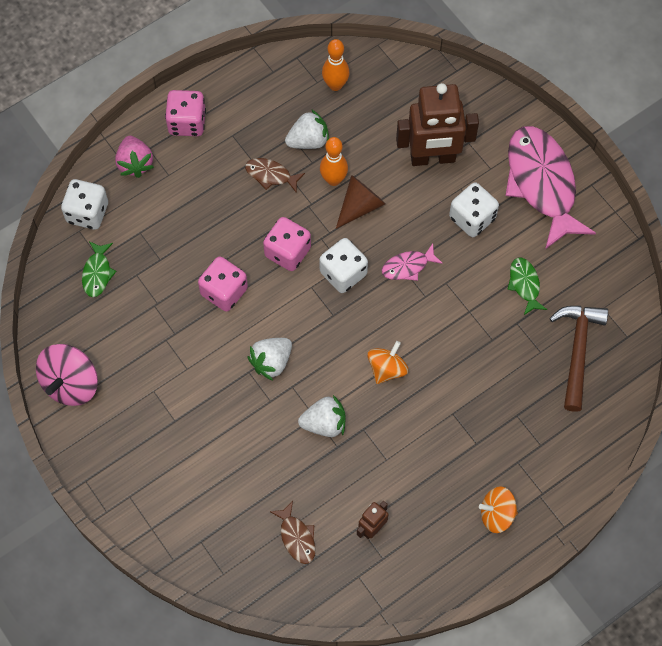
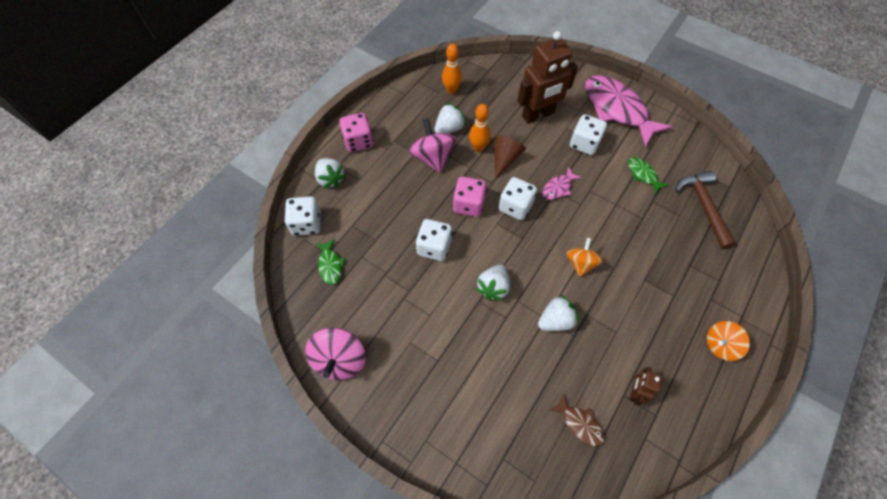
camera: 20 degrees left, 5 degrees down
(135, 163) = (330, 179): pink strawberry -> white strawberry
(224, 291) = (434, 247): pink dice -> white dice
(271, 175) = (433, 158): brown fish -> pink spinning top

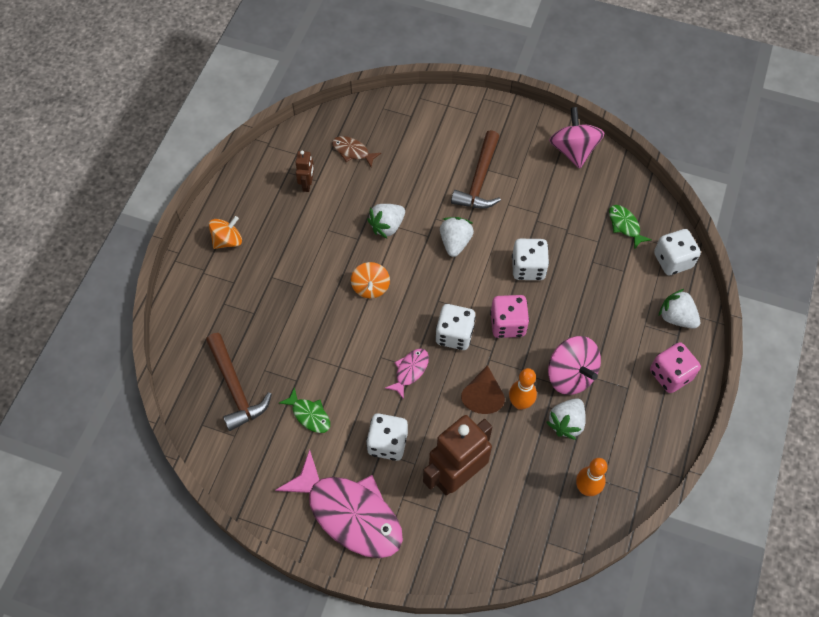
camera: 165 degrees right, 0 degrees up
(450, 349) = (479, 180): none -> brown hammer

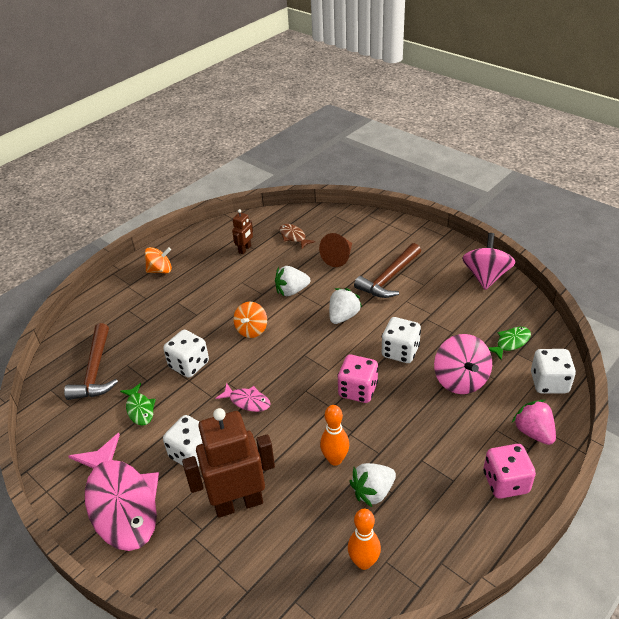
camera: 25 degrees right, 20 degrees down
(410, 371) = (247, 401): pink fish -> pink fish turned 60 degrees clockwise
(454, 335) = (304, 384): white dice -> white dice (189, 365)
(483, 395) = (302, 441): brown cone -> brown cone (339, 257)
(570, 375) = (398, 450): pink spinning top -> pink spinning top (460, 380)
(625, 225) = (511, 342): green fish -> green fish turned 60 degrees clockwise
(676, 317) = (533, 432): white strawberry -> pink strawberry

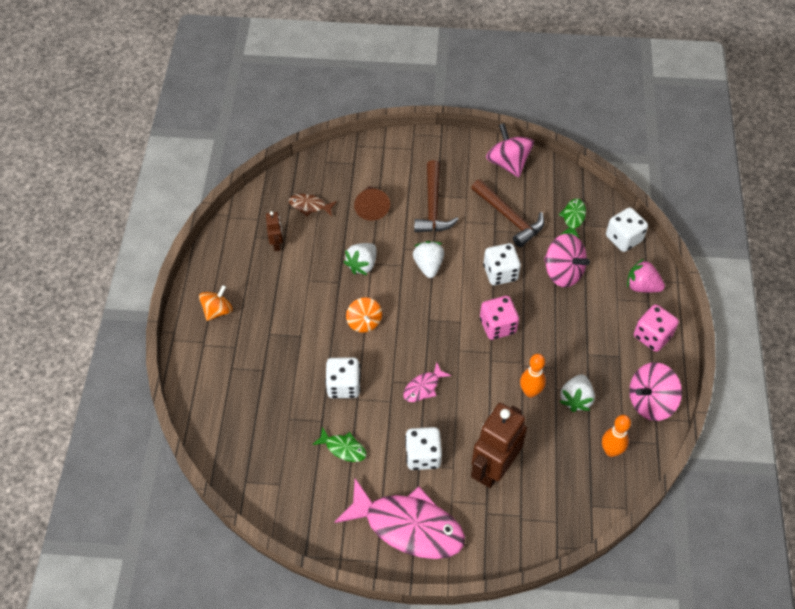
camera: 40 degrees left, 15 degrees up
(95, 371) = (267, 441): brown hammer -> brown hammer (509, 217)
(247, 401) = (423, 387): pink fish -> pink fish turned 150 degrees clockwise
(449, 542) = (650, 402): none -> pink spinning top

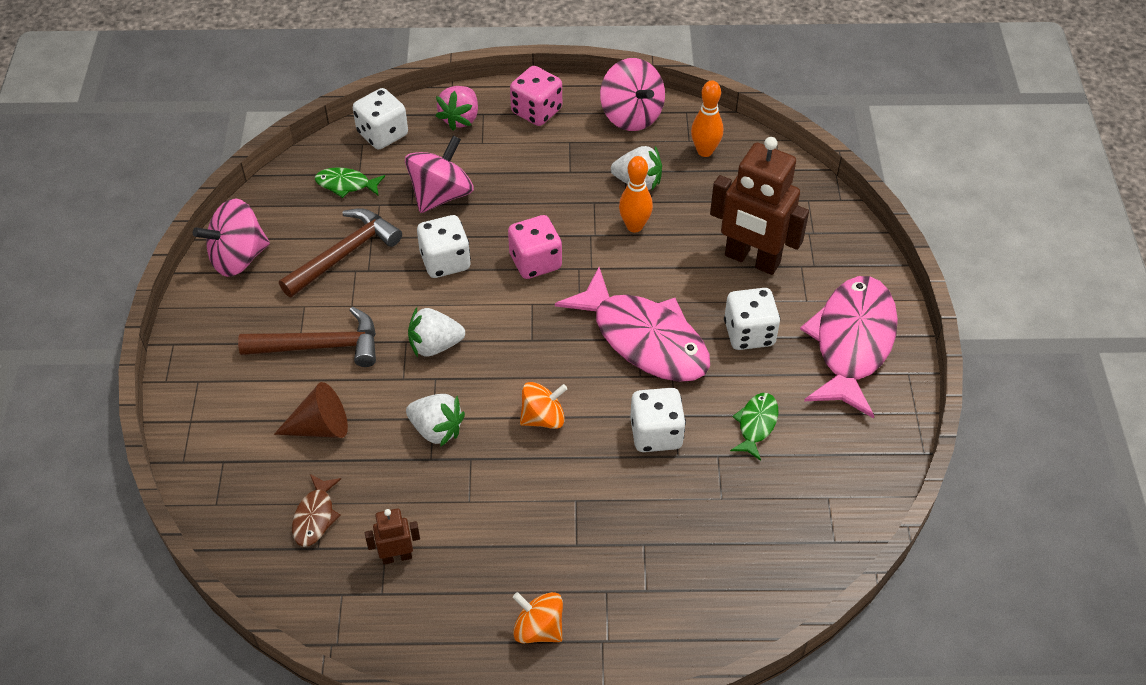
camera: 95 degrees left, 5 degrees down
(423, 387) = (644, 339): pink fish -> pink fish, size x2.24

